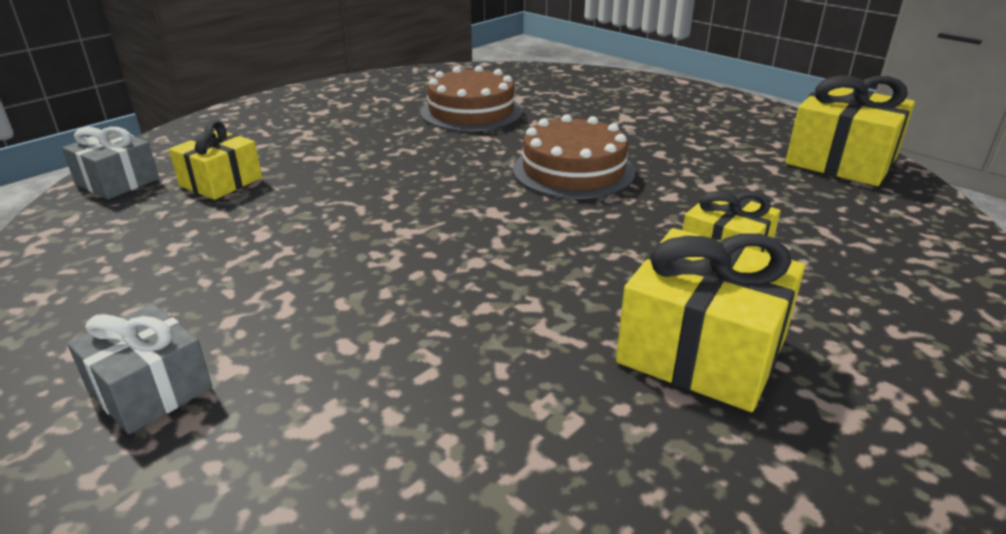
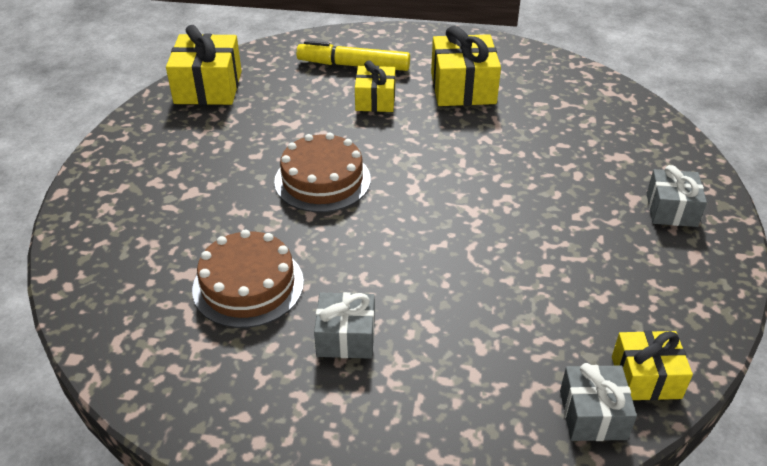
camera: 125 degrees left, 10 degrees up
(221, 182) = (521, 346): yellow gift -> yellow gift (646, 377)
(361, 127) = (346, 337): none -> grey gift
(855, 271) = (353, 65): none -> yellow marker

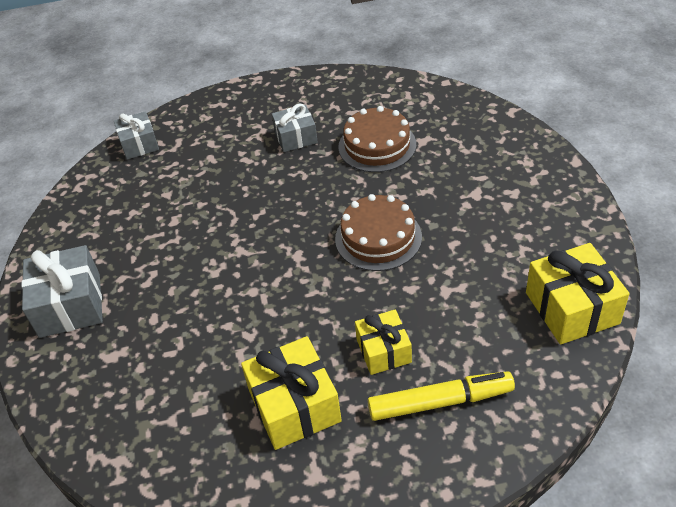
camera: 165 degrees right, 5 degrees up
(646, 377) = (106, 172): yellow gift -> none
(671, 210) = (70, 305): grey gift -> grey gift, size x1.58

